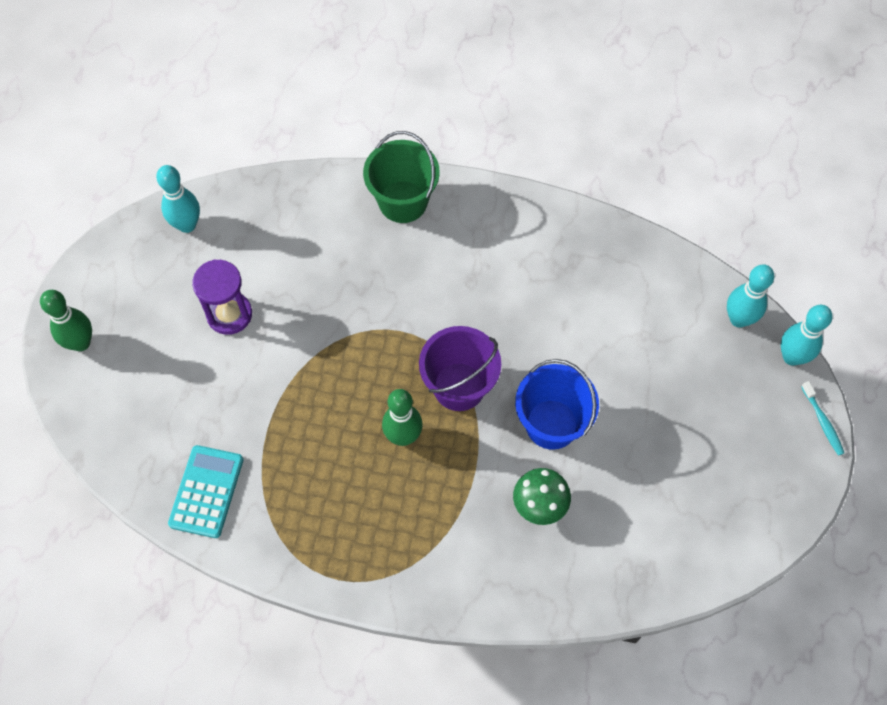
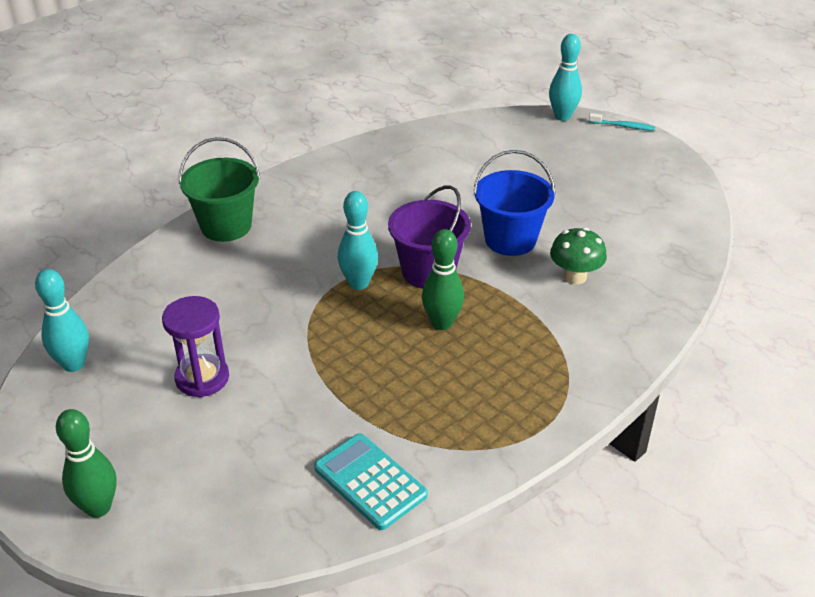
camera: 55 degrees left, 25 degrees down
(739, 319) = (511, 123): turquoise bowling pin -> turquoise bowling pin (358, 283)

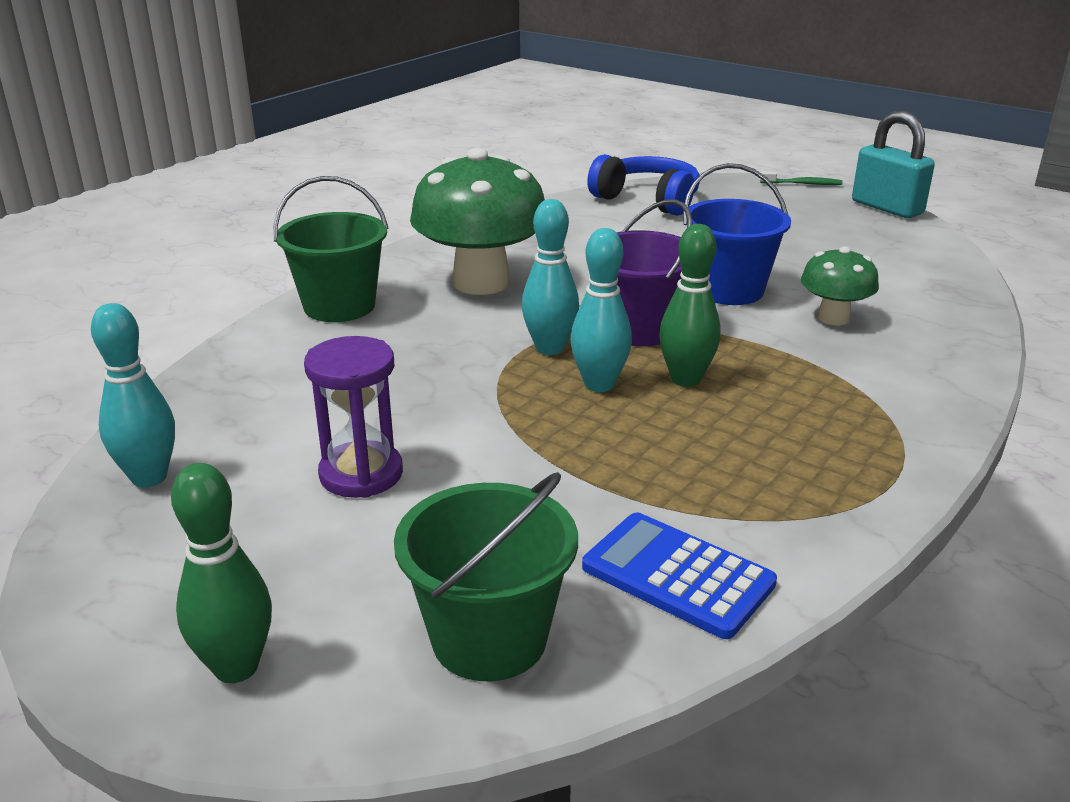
camera: 10 degrees left, 10 degrees down
(243, 509) = (489, 638): none -> green bucket
(332, 213) = (481, 282): none -> green mushroom
(370, 481) = (677, 575): turquoise calculator -> blue calculator
(490, 134) = (648, 200): none -> blue headphones
(562, 116) = (726, 180): turquoise bowling pin -> turquoise bowling pin (599, 384)
(623, 126) = (803, 184): turquoise toothbrush -> green toothbrush
(678, 161) = (887, 208): none -> turquoise padlock

